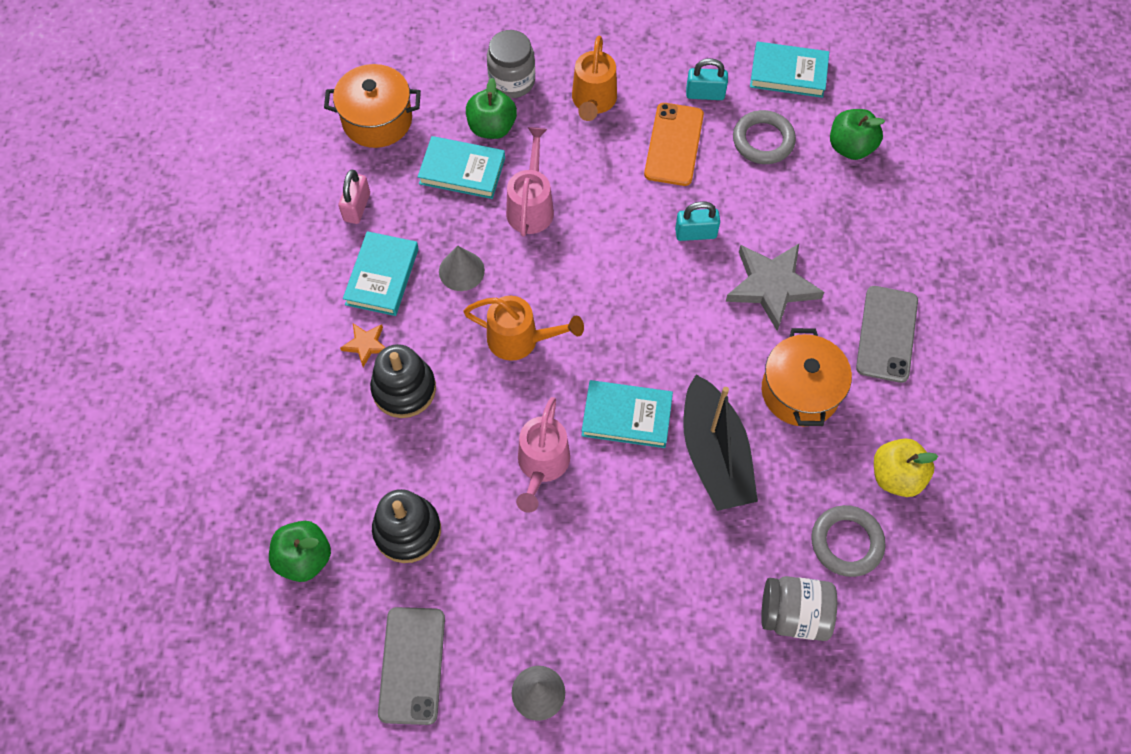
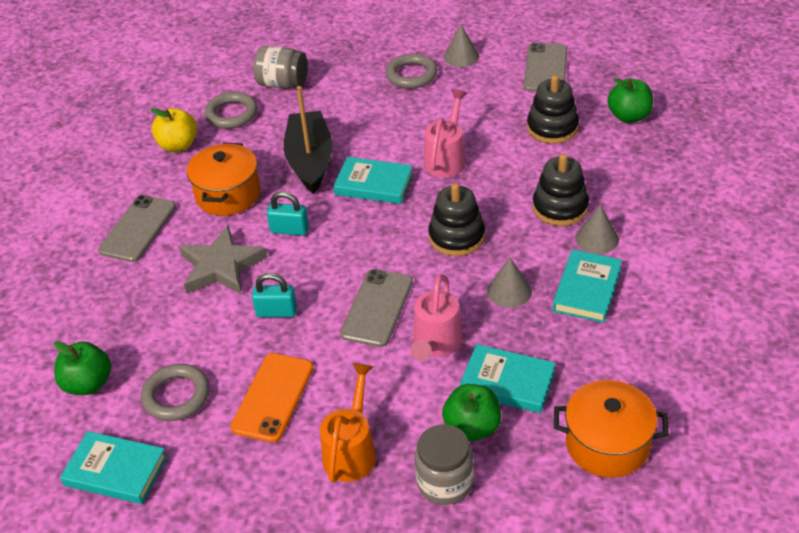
camera: 170 degrees left, 20 degrees down
(357, 207) = (619, 352): pink padlock -> none
(366, 345) = (597, 238): orange star -> grey cone
(520, 340) = (456, 237): orange watering can -> black stacking toy
(594, 243) = (377, 308): none -> grey phone
(608, 642) = (411, 75): none -> grey ring
(705, 94) = (221, 452): turquoise padlock -> turquoise padlock (289, 230)

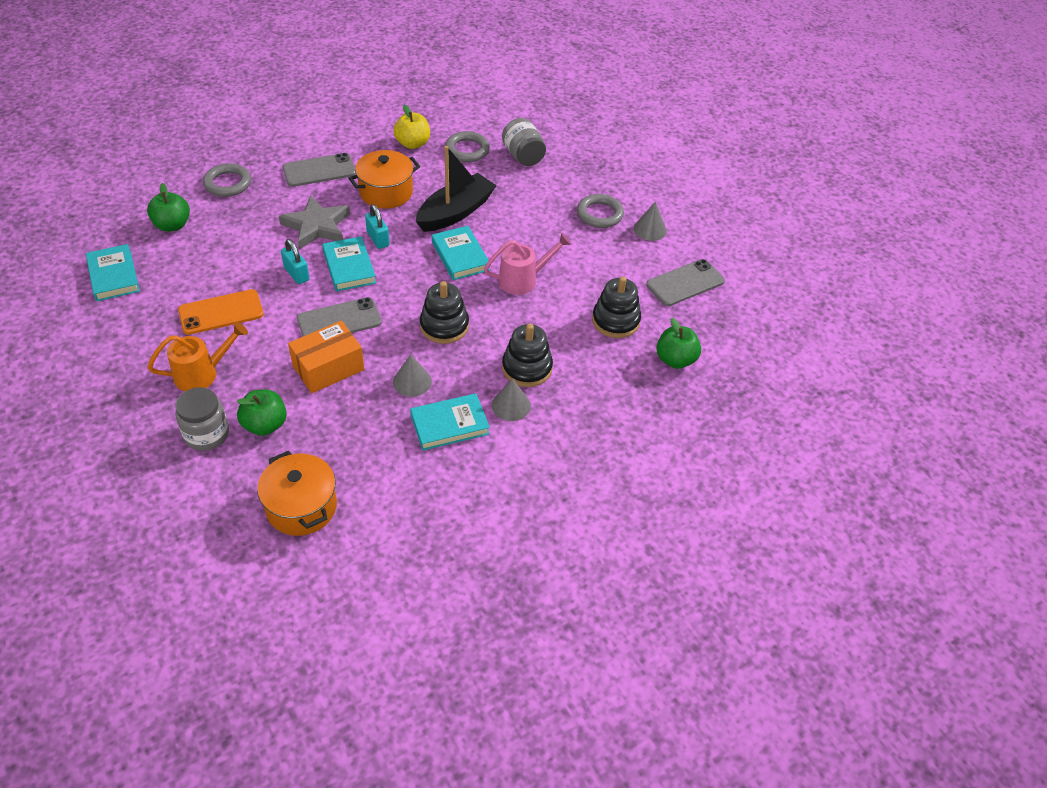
camera: 45 degrees right, 5 degrees up
(176, 396) = (190, 268): grey ring -> grey ring (228, 183)
(436, 344) = (328, 368): pink watering can -> orange box
(507, 382) = (321, 423): turquoise book -> turquoise book (349, 267)

